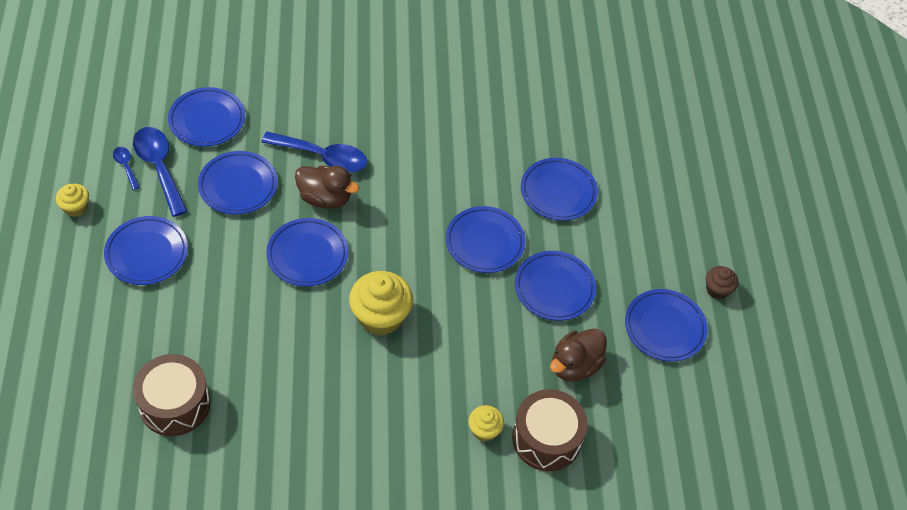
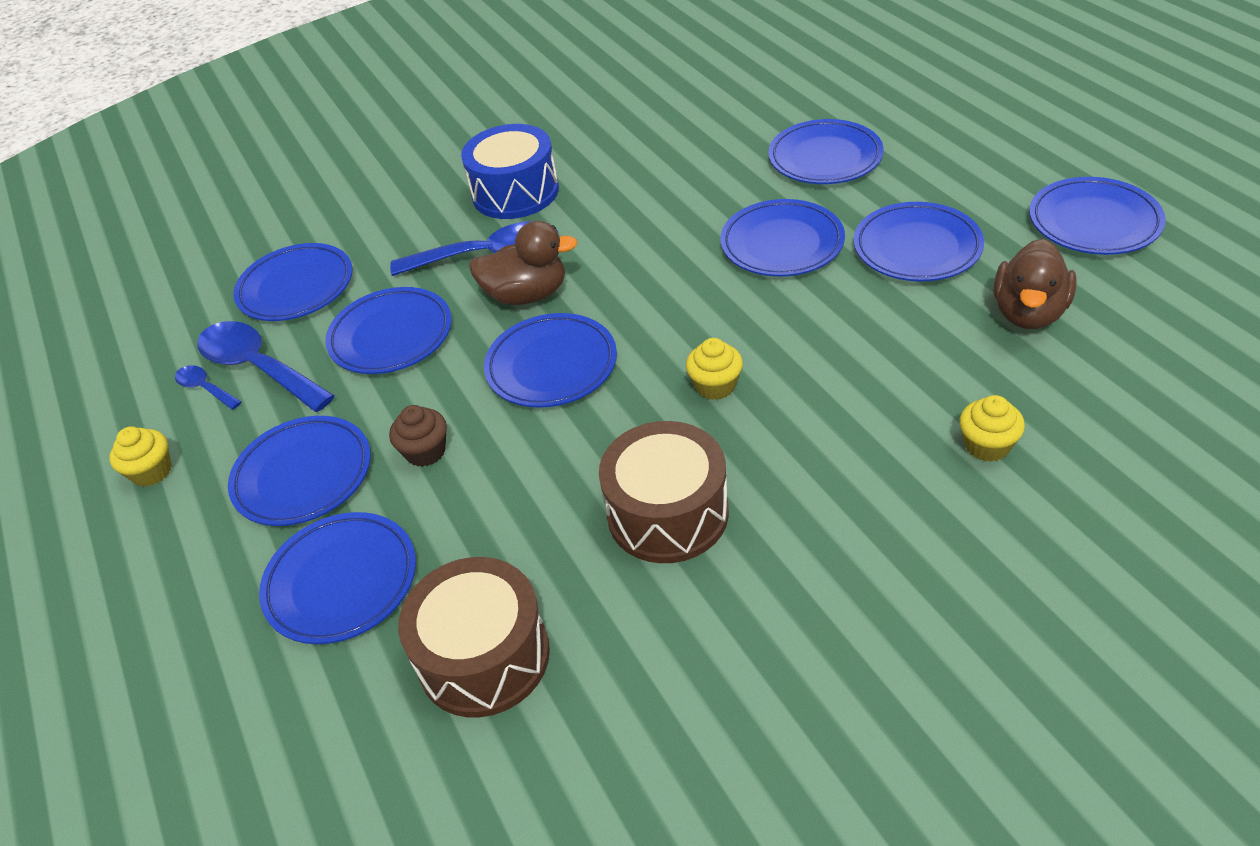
camera: 15 degrees left, 10 degrees down
(133, 327) = (341, 582): none -> blue plate
(366, 115) = (515, 192): none -> blue drum
(380, 316) = (715, 386): yellow cupcake -> yellow cupcake, size x0.54
(546, 438) = (1081, 412): brown drum -> brown drum (667, 513)
(717, 289) = (1111, 159): brown cupcake -> brown cupcake (425, 451)

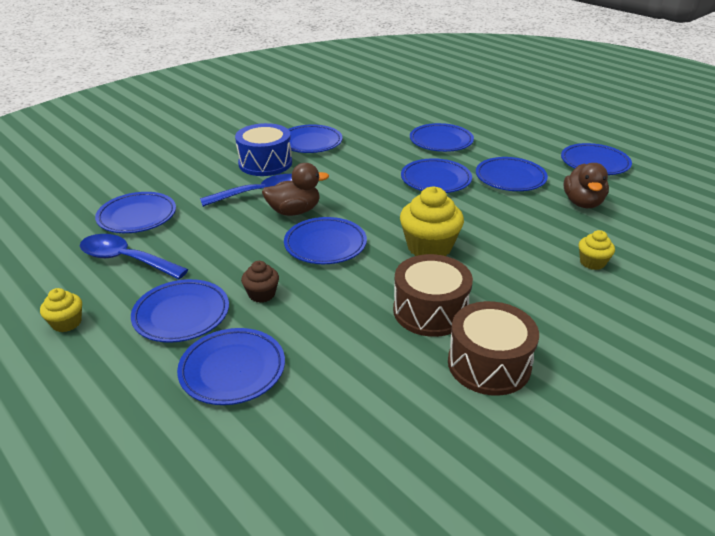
camera: 20 degrees left, 10 degrees down
(205, 388) = (91, 273): blue spoon -> none
(391, 336) = (213, 237): blue plate -> blue plate (310, 143)
(484, 656) = (347, 398): brown drum -> brown drum (489, 364)
(715, 386) = (429, 247): yellow cupcake -> yellow cupcake, size x1.86

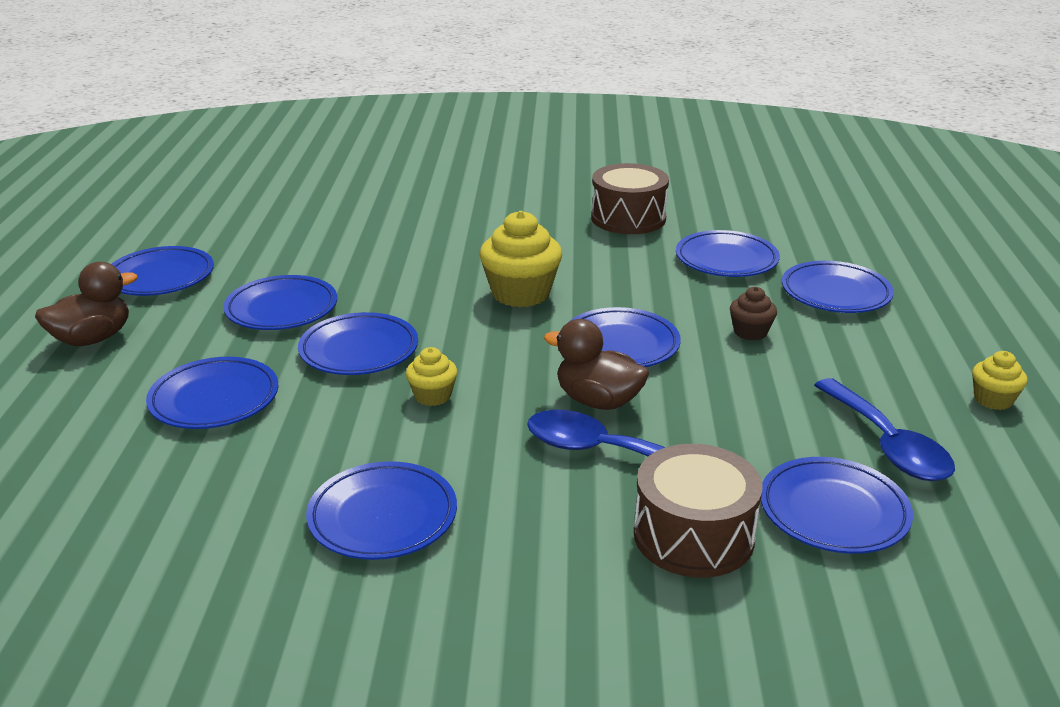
camera: 135 degrees left, 5 degrees down
(181, 315) = (853, 351): blue plate -> blue plate (726, 260)
(265, 163) = (522, 512): blue drum -> none
(430, 311) = (614, 256): brown drum -> brown drum (693, 535)
(582, 203) = (293, 256): brown duck -> brown duck (92, 339)
(592, 262) = (416, 223): yellow cupcake -> yellow cupcake (432, 396)

